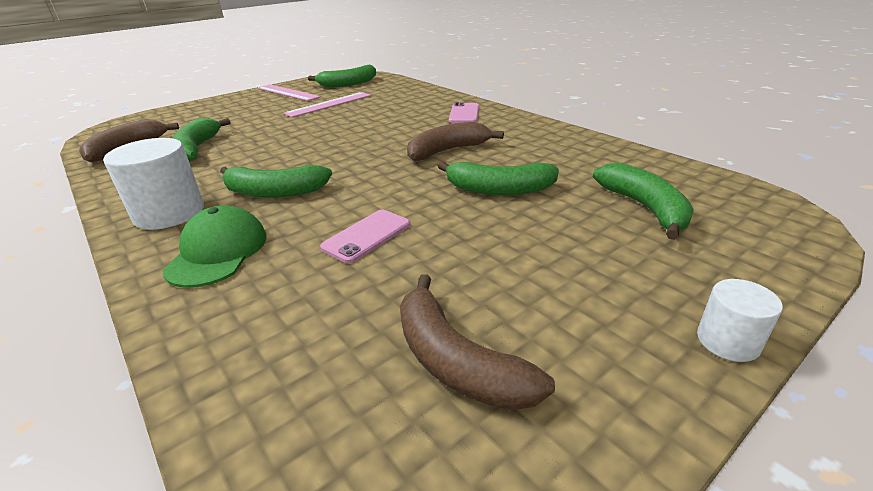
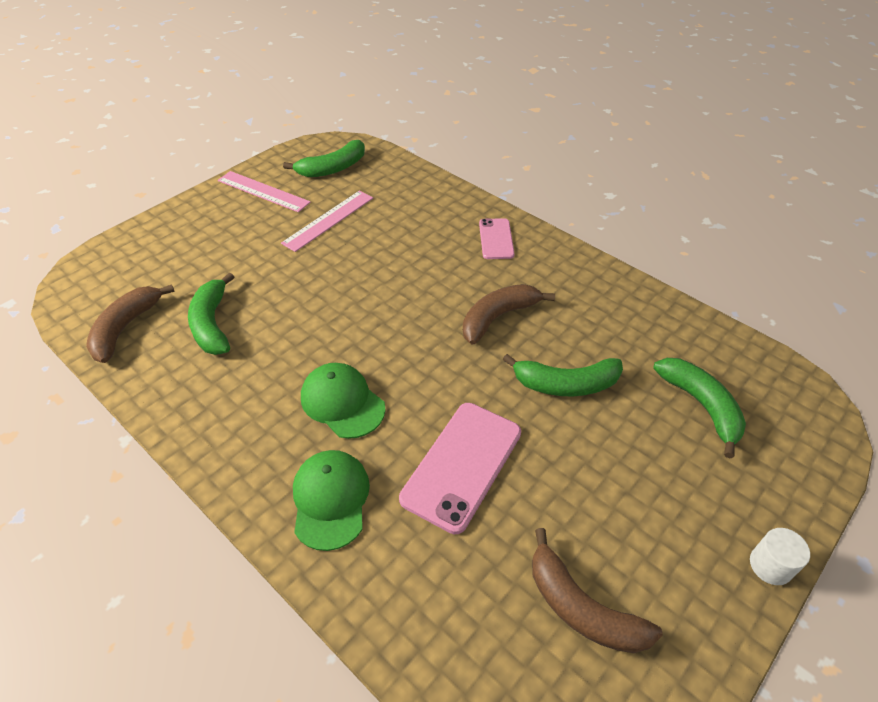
camera: 10 degrees left, 15 degrees up
(169, 213) = (248, 445): white cylinder -> none
(275, 192) = (342, 402): green banana -> green cap
(367, 236) = (462, 465): pink phone -> pink phone, size x1.70

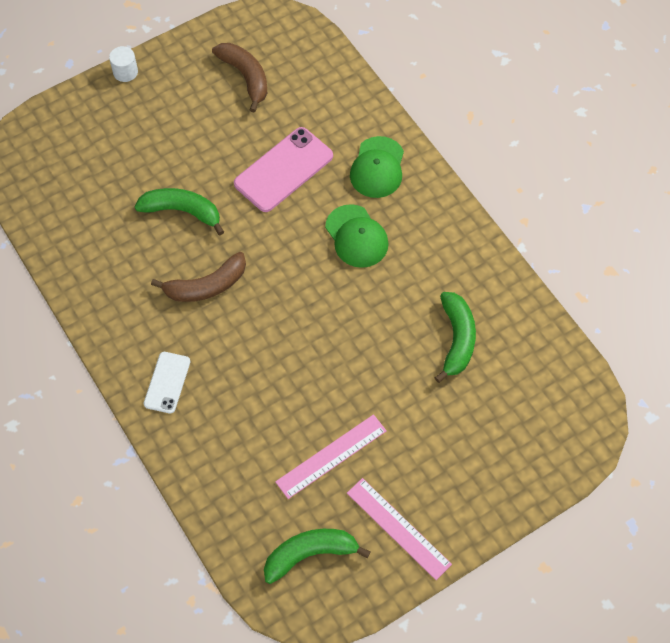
camera: 165 degrees left, 15 degrees up
(125, 328) = (533, 353): brown banana -> none
(496, 239) = (167, 382): pink phone -> white phone
(701, 405) = (94, 172): green banana -> none

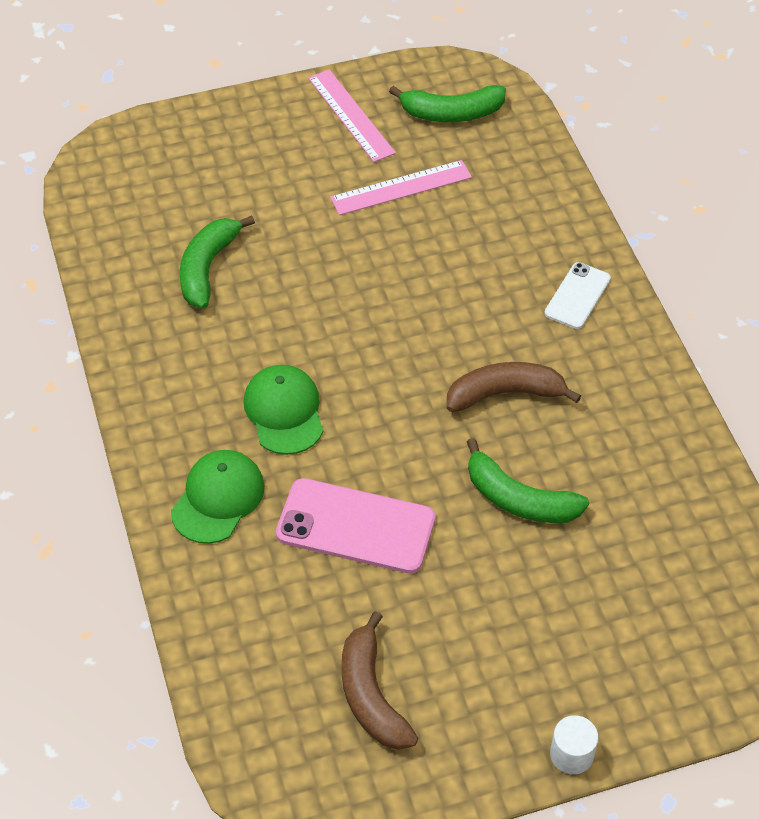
camera: 165 degrees left, 10 degrees down
(283, 170) = (355, 526): pink phone -> pink phone turned 45 degrees clockwise

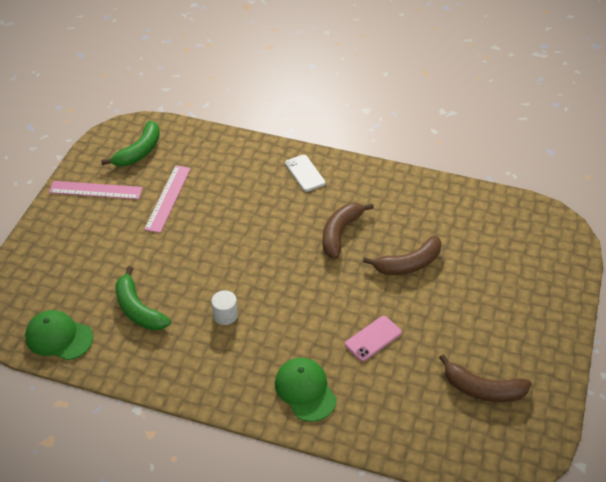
camera: 55 degrees left, 5 degrees down
(284, 412) = (272, 329): green cap -> green cap (59, 337)
(355, 526) = (373, 338): pink phone -> pink phone, size x0.59
(519, 499) = (408, 264): green banana -> brown banana
(571, 754) = (569, 327): white cylinder -> white cylinder (225, 315)

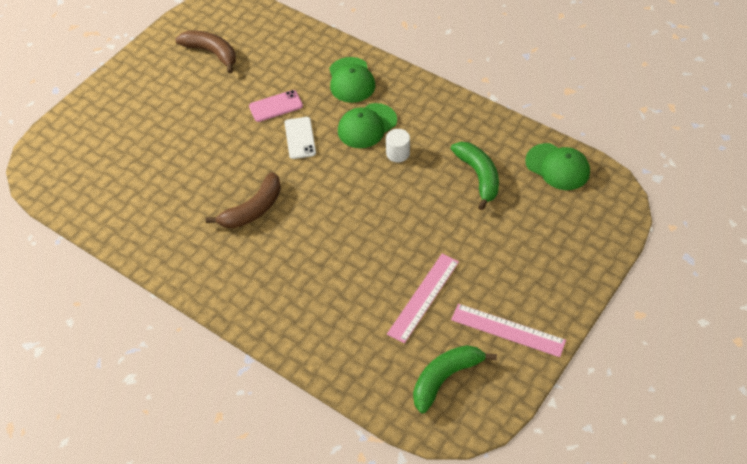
camera: 160 degrees left, 5 degrees up
(267, 338) = (367, 126): none -> green cap
(305, 173) = (255, 293): white phone -> white phone (300, 138)
(408, 264) = (205, 163): brown banana -> none

